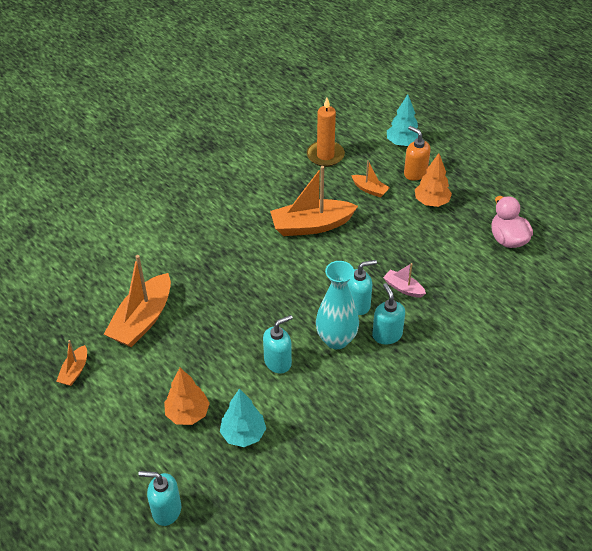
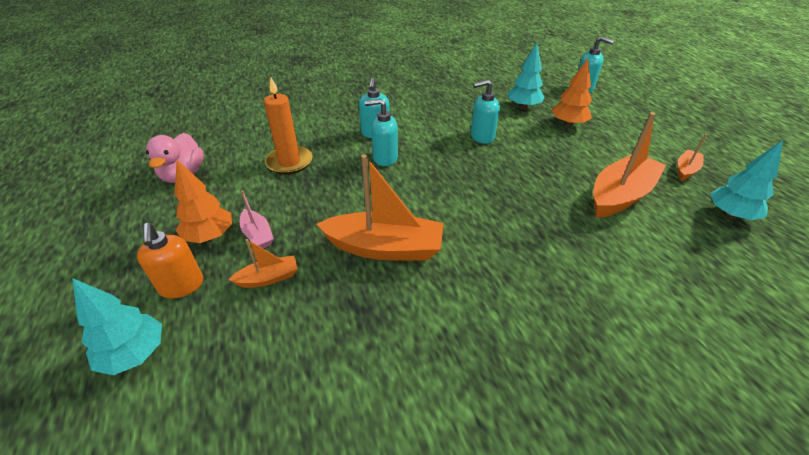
camera: 160 degrees left, 5 degrees down
(55, 324) = (730, 215): none -> turquoise tree
(325, 155) = (283, 372): orange candle -> orange candle (289, 162)
(336, 340) = (422, 139): turquoise vase -> none
(370, 189) = (268, 278): orange boat -> orange boat turned 105 degrees clockwise
(403, 288) = (331, 160): pink boat -> pink boat (257, 235)

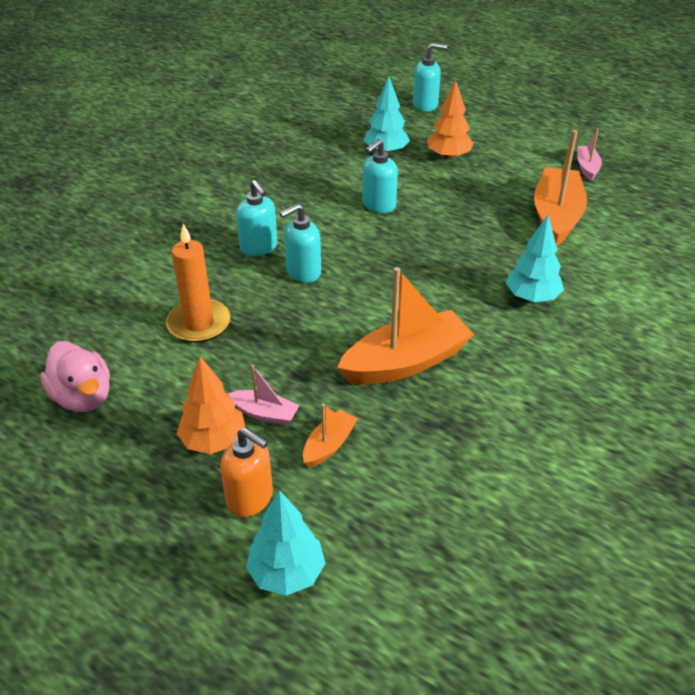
camera: 35 degrees left, 0 degrees up
(686, 170) = (587, 167): orange boat -> pink boat
(730, 215) = (649, 198): turquoise tree -> turquoise tree (532, 297)

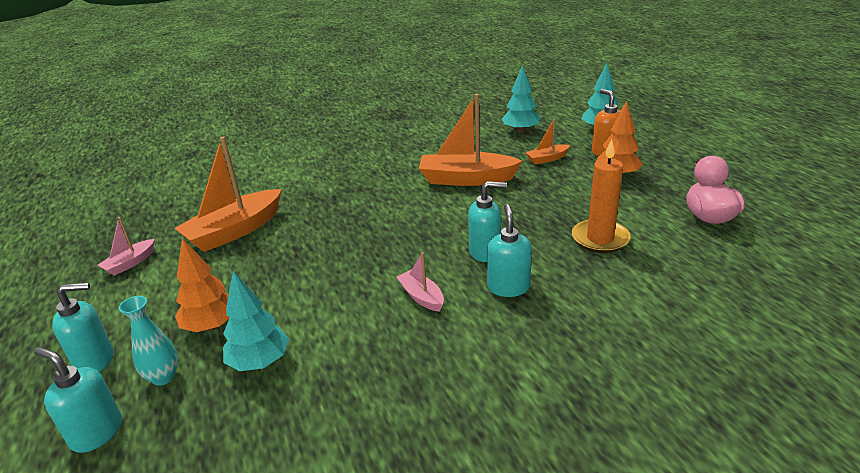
camera: 145 degrees left, 10 degrees down
(265, 414) = (577, 179): pink boat -> pink boat (421, 297)
(378, 205) = (354, 292): turquoise soap dispenser -> turquoise soap dispenser (95, 360)
(432, 129) = (163, 377): none -> turquoise vase
(532, 297) = (343, 188): turquoise tree -> turquoise tree (520, 131)

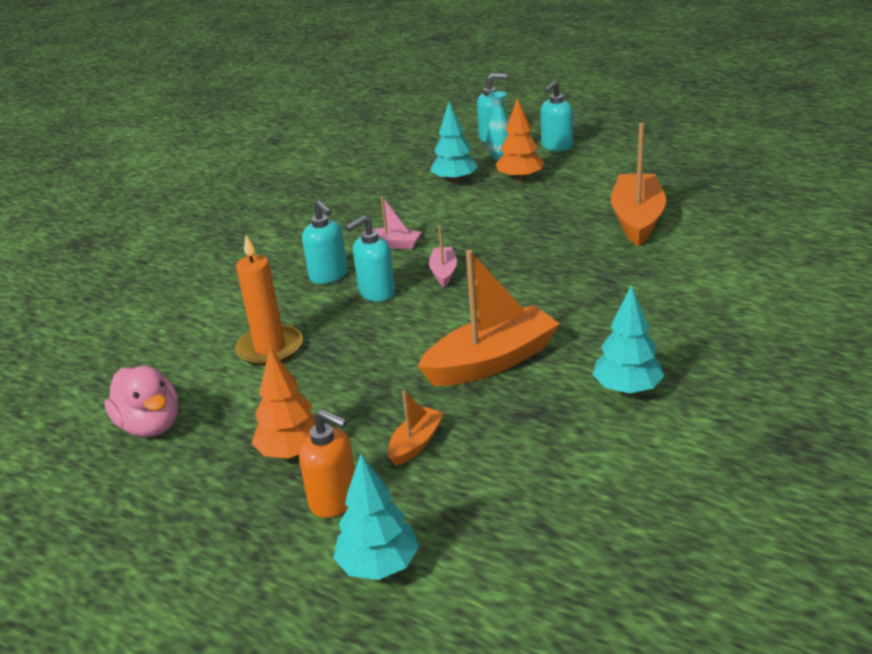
camera: 145 degrees right, 0 degrees up
(130, 263) = (664, 175): pink boat -> pink boat (443, 272)
(520, 131) = (519, 495): turquoise tree -> turquoise tree (627, 389)

